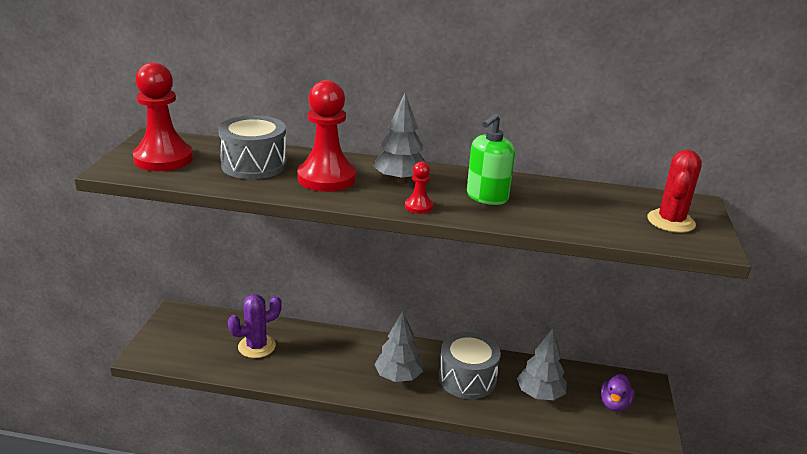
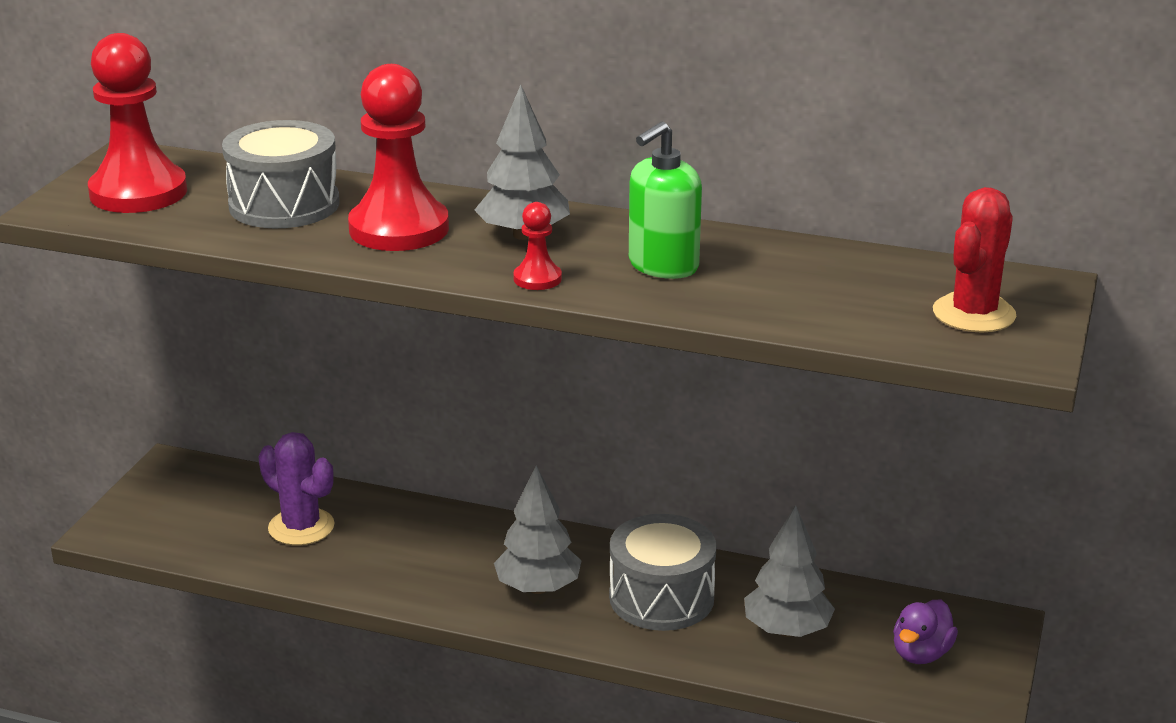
camera: 10 degrees right, 0 degrees up
(257, 346) = (301, 527): purple cactus -> purple cactus turned 60 degrees clockwise

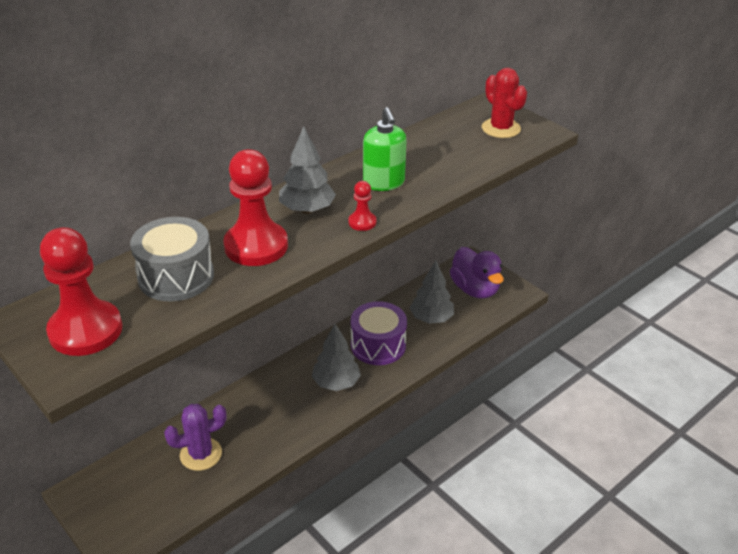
camera: 60 degrees left, 10 degrees up
(661, 598) = (378, 345): grey drum -> purple drum
(921, 654) = (475, 289): purple duck -> purple duck, size x1.66

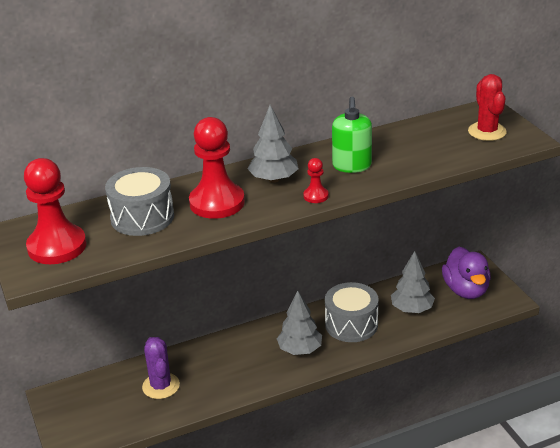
camera: 20 degrees right, 5 degrees down
(201, 454) = (161, 386): purple cactus -> purple cactus turned 75 degrees clockwise
(378, 345) = (351, 324): purple drum -> grey drum

